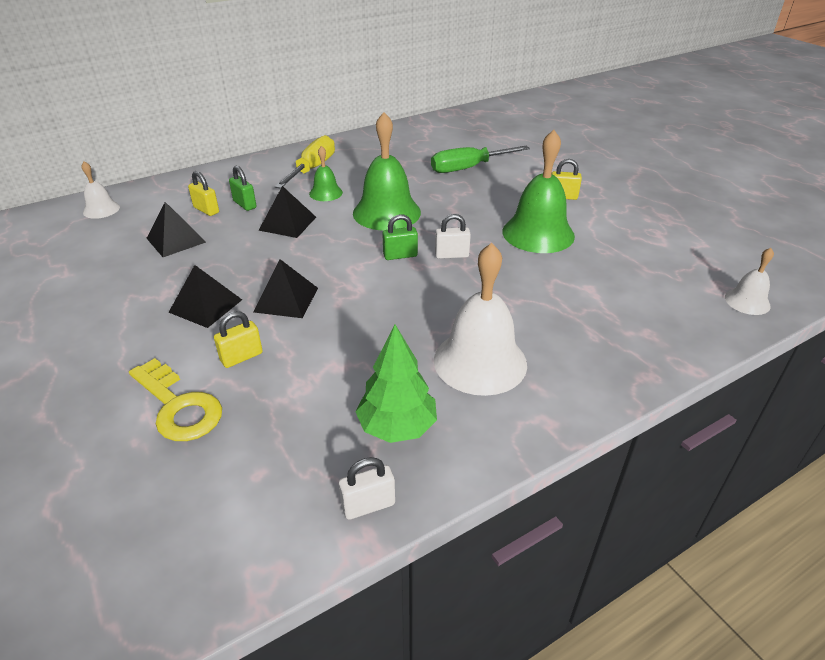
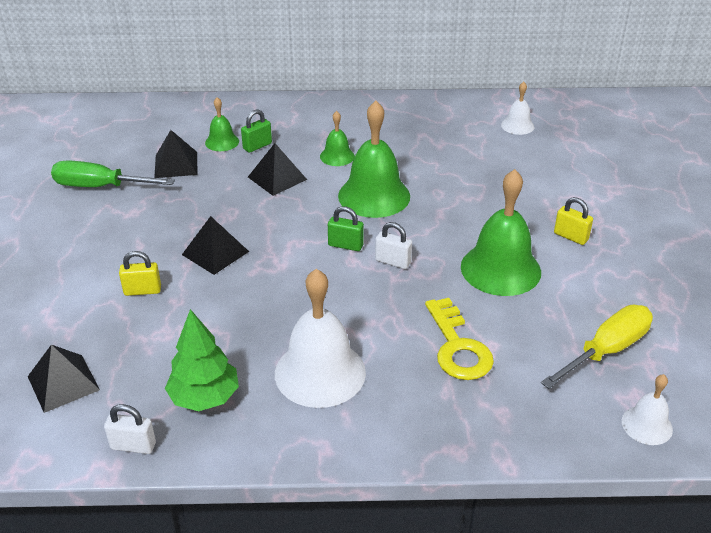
camera: 30 degrees right, 0 degrees up
(101, 209) = (143, 115): white bell -> white bell (517, 125)
(178, 407) = (71, 313): yellow key -> yellow key (458, 347)
(205, 306) = (152, 235): black pyramid -> black pyramid (63, 383)
(206, 210) = (222, 142): yellow padlock -> green bell
(245, 204) = (257, 146): green padlock -> green padlock turned 60 degrees clockwise
(312, 169) = (347, 125): yellow screwdriver -> yellow screwdriver (606, 351)
(468, 168) = (502, 171): green screwdriver -> green screwdriver (100, 187)

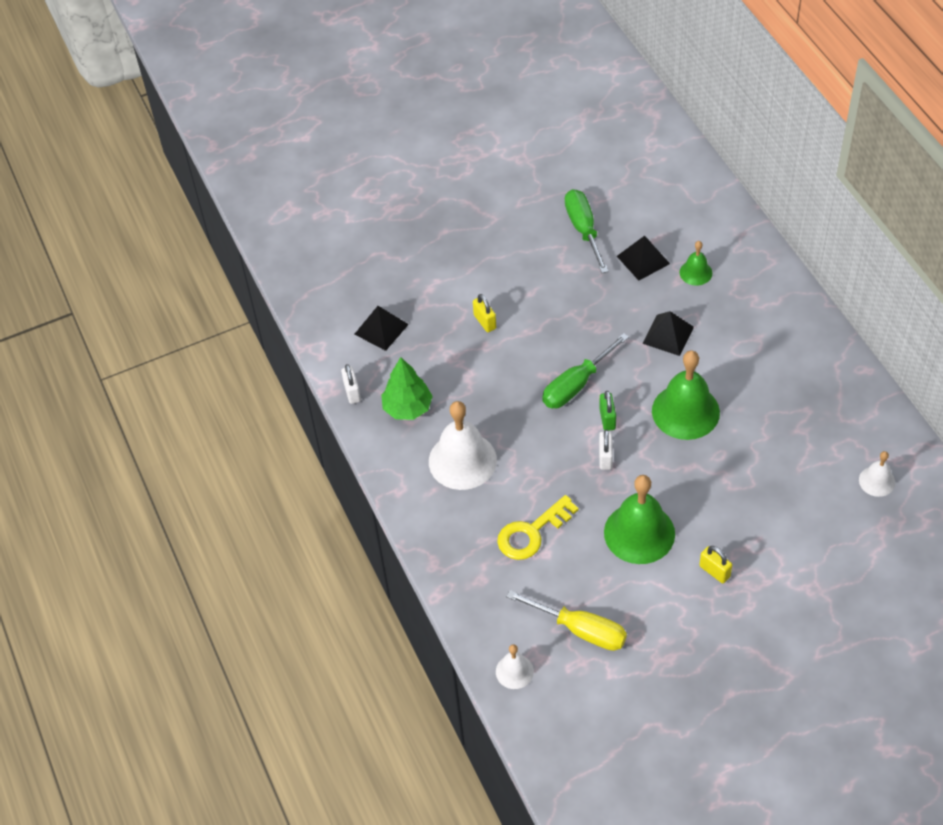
camera: 70 degrees right, 15 degrees up
(215, 253) = (549, 342): black pyramid -> none
(257, 146) = (705, 299): green padlock -> none
(286, 251) = (576, 384): none -> green screwdriver
(337, 156) = (728, 362): green bell -> none
(570, 237) = (714, 571): yellow padlock -> yellow padlock turned 60 degrees counterclockwise

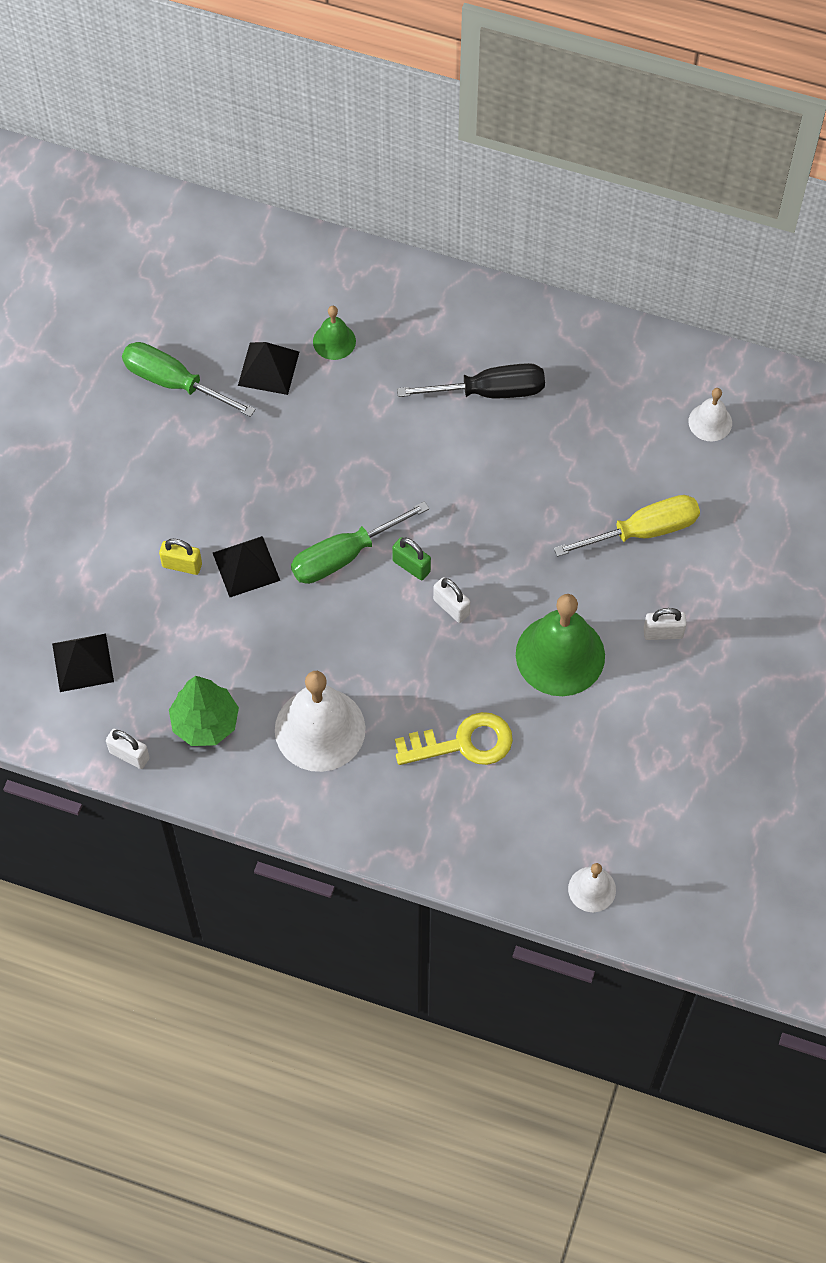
camera: 50 degrees left, 10 degrees up
(531, 533) = (464, 743): yellow key -> yellow key turned 105 degrees counterclockwise
(576, 384) = (345, 555): green screwdriver -> green screwdriver turned 60 degrees clockwise
(580, 629) = (606, 796): yellow screwdriver -> yellow screwdriver (642, 531)
(668, 335) = (376, 430): black pyramid -> black pyramid (246, 566)
(685, 411) = (475, 496): green bell -> none
(714, 571) = (663, 633): yellow padlock -> white padlock
(756, 363) = (489, 391): none -> black screwdriver

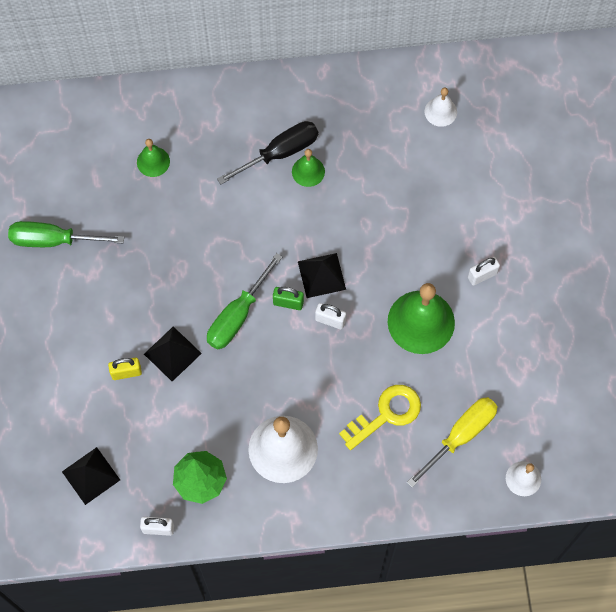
camera: 25 degrees left, 5 degrees up
(268, 368) = (116, 201): black pyramid -> black pyramid (321, 275)
(512, 426) = (308, 171): none -> green bell
(642, 531) = (433, 209): yellow screwdriver -> yellow screwdriver (460, 436)

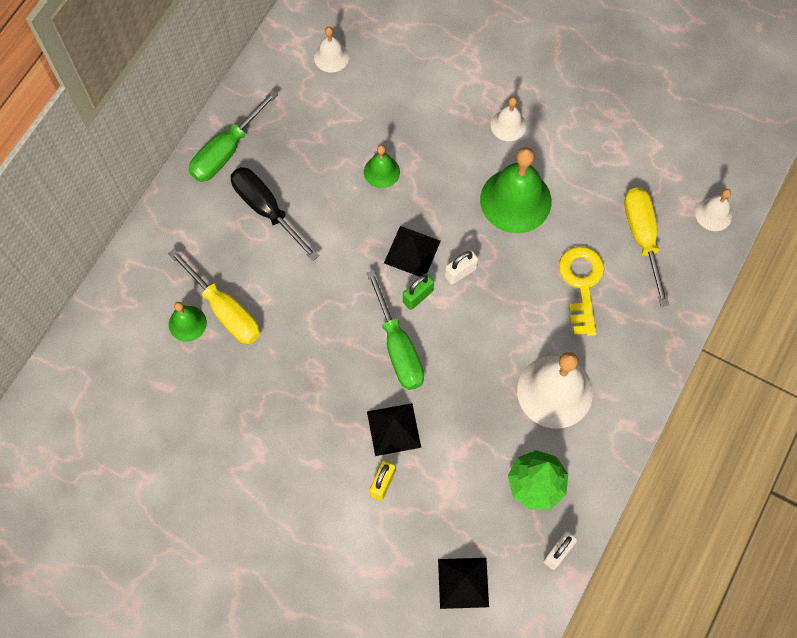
camera: 55 degrees left, 0 degrees up
(54, 240) = (196, 465): green screwdriver -> green screwdriver (226, 150)
(181, 179) = (225, 310): none -> yellow screwdriver
(279, 153) = (266, 210): black screwdriver -> black screwdriver turned 45 degrees counterclockwise
(308, 171) = (303, 198): green bell -> green bell (381, 171)
(482, 275) = (508, 125): white padlock -> white bell

